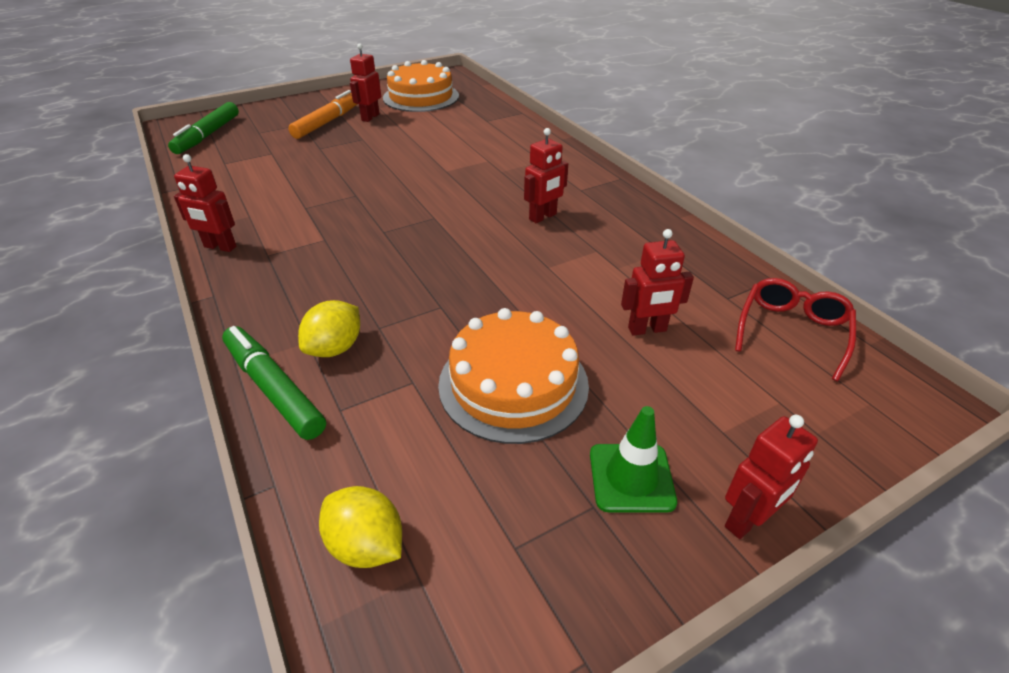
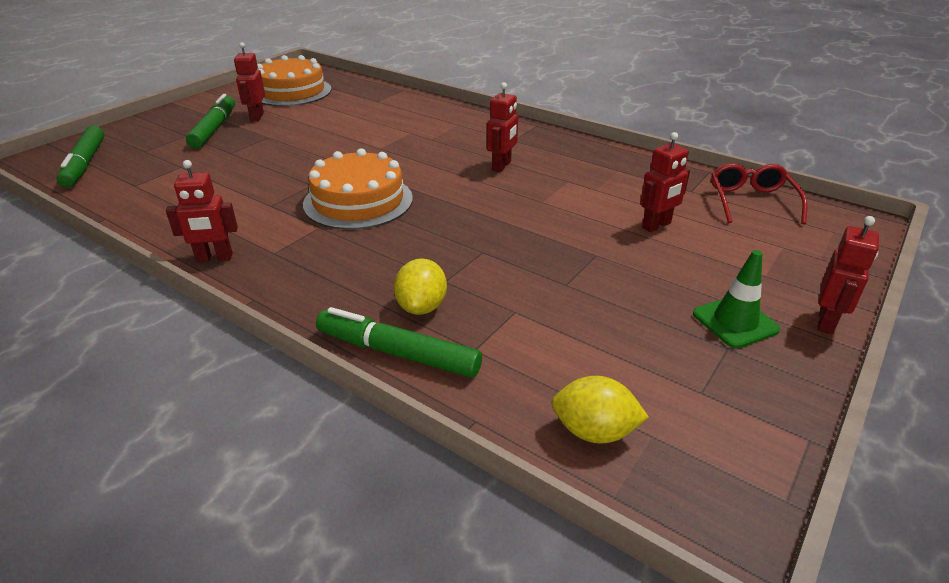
camera: 25 degrees left, 5 degrees down
(327, 122) = (214, 129): orange marker -> green marker
(513, 384) = (595, 289): orange cake -> orange cake (358, 201)

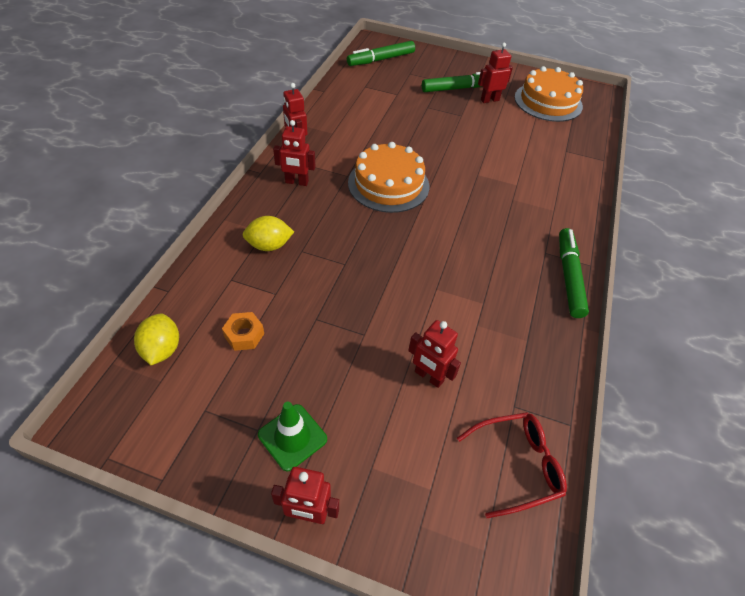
camera: 70 degrees right, 15 degrees up
(398, 353) = (221, 245): green marker -> green marker (568, 276)
(502, 166) = (487, 253): red robot -> red robot (296, 182)
(581, 345) = (244, 335): none -> orange nut

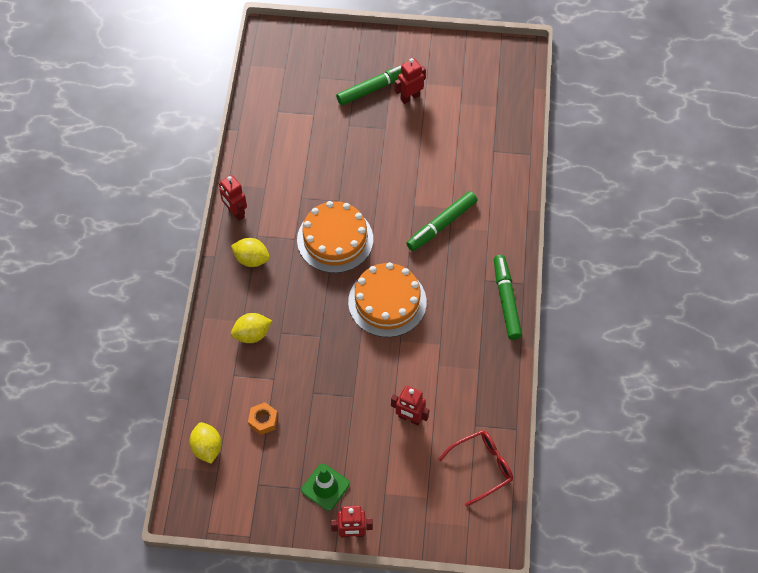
camera: 10 degrees left, 10 degrees up
(296, 182) = (251, 259): red robot -> yellow lemon
(381, 59) = (283, 63): green marker -> green marker (441, 225)
(548, 102) = (470, 83): orange cake -> orange cake (387, 302)

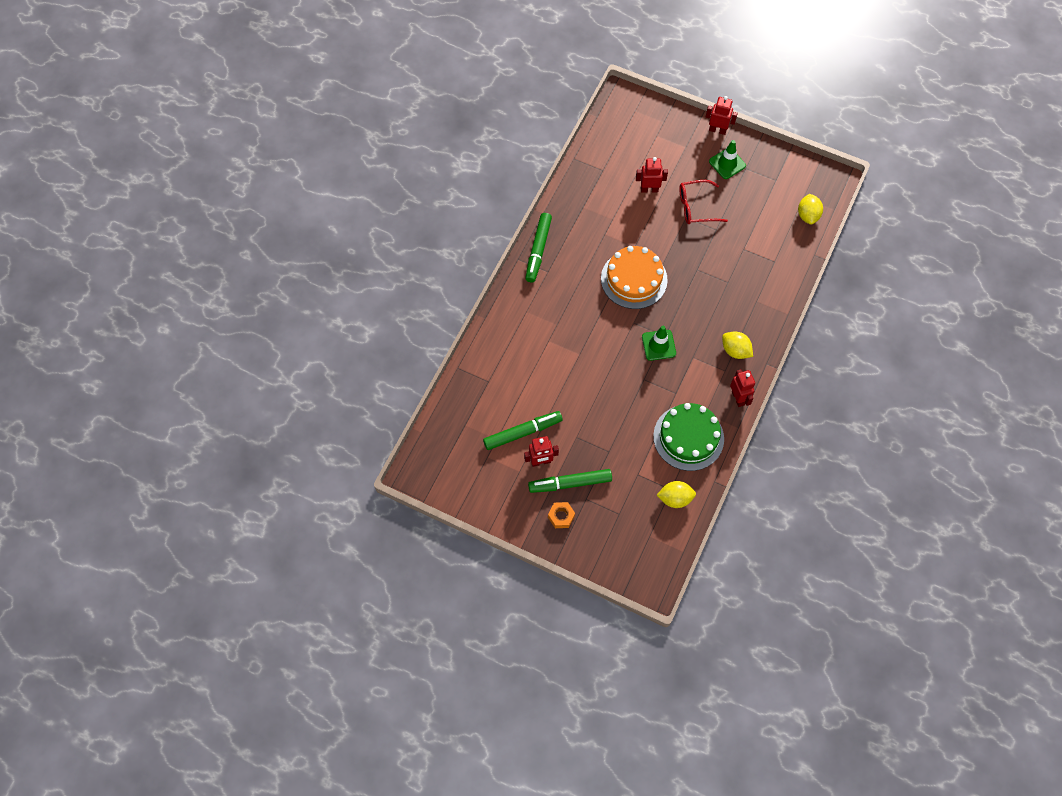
camera: 160 degrees left, 5 degrees up
(252, 334) = (751, 288): yellow lemon -> yellow lemon (675, 498)
(263, 420) = (760, 221): orange nut -> orange nut (561, 516)
(275, 160) = (688, 437): none -> green cake
(335, 239) = (658, 345): orange cake -> green traffic cone
(409, 418) = (649, 189): red robot -> red robot turned 45 degrees counterclockwise
(441, 225) = (563, 328): green marker -> green marker (522, 432)
(482, 467) = (609, 142): red glasses -> red glasses (696, 207)

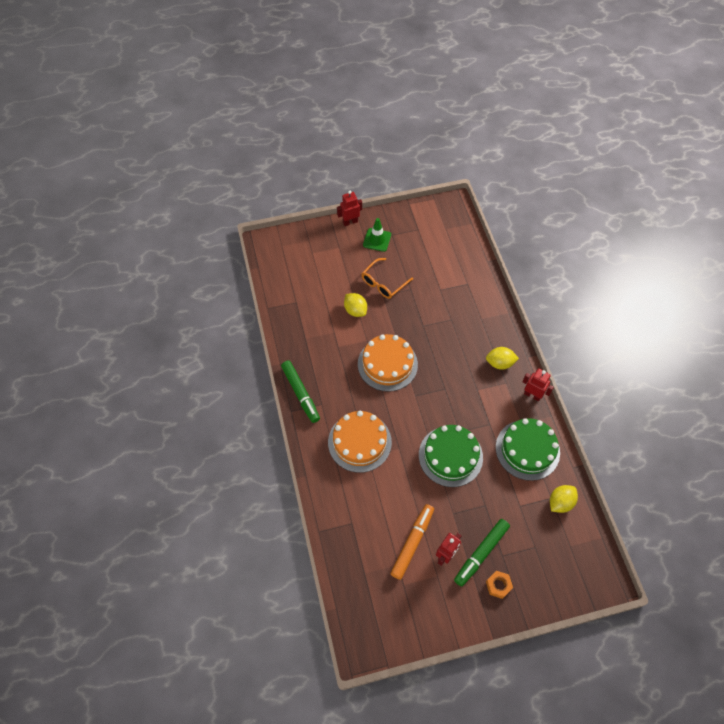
camera: 40 degrees left, 5 degrees down
(522, 432) = (412, 542): green marker -> orange marker
(551, 324) = (359, 442): none -> orange cake
(617, 392) = (450, 456): none -> green cake
(649, 189) = (340, 293): red robot -> none
(658, 345) = (447, 398): green traffic cone -> none
(696, 207) = (383, 283): red glasses -> orange glasses
(807, 215) = (459, 238): yellow lemon -> yellow lemon (355, 310)

